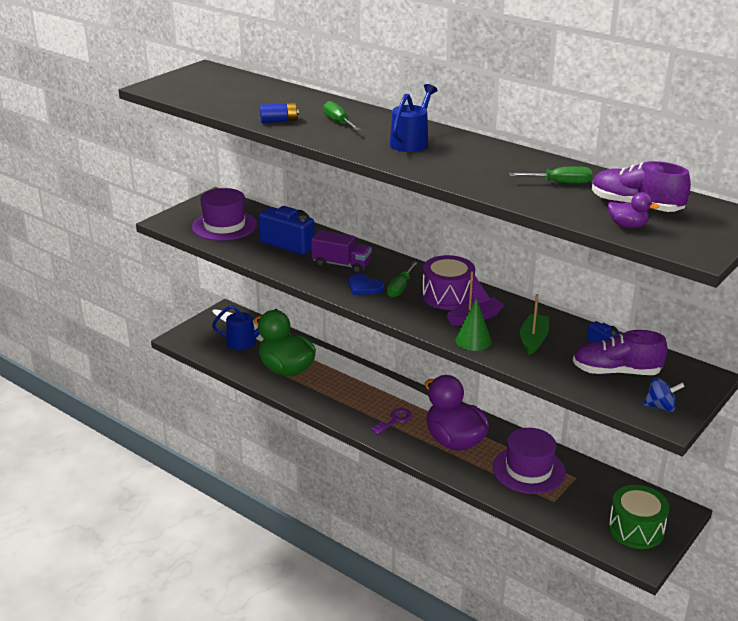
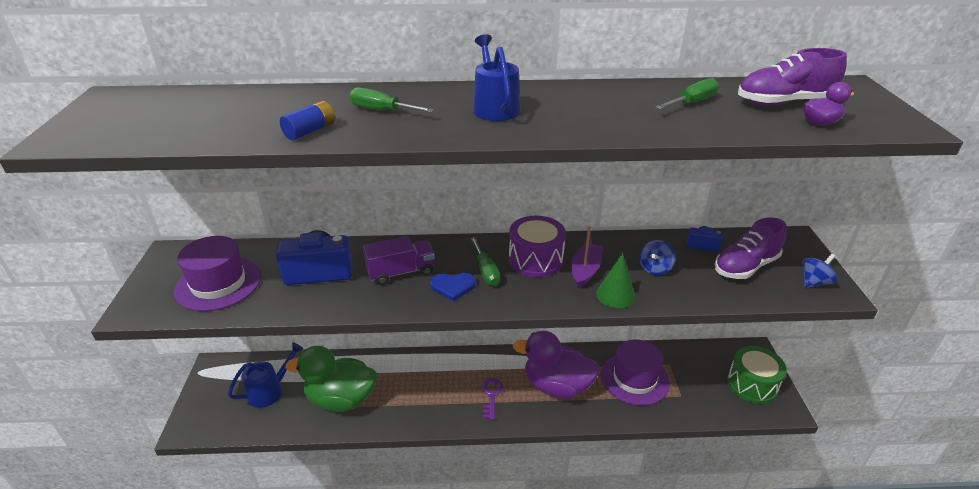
camera: 40 degrees left, 5 degrees up
(533, 340) = (654, 268): green boat -> blue spinning top

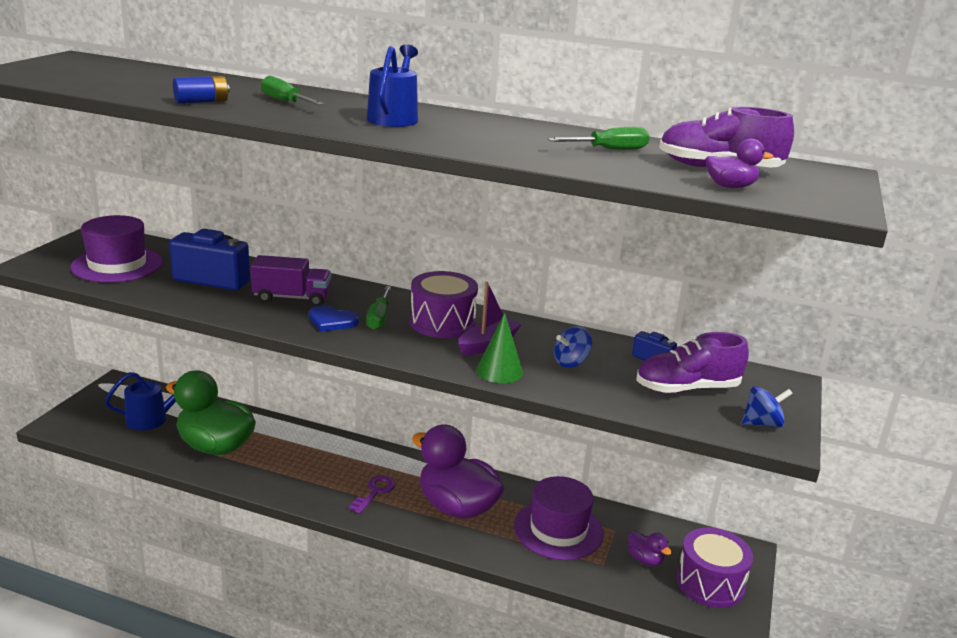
camera: 20 degrees right, 10 degrees down
(703, 381) = (645, 559): none -> purple duck
(752, 384) = (710, 583): green drum -> purple drum

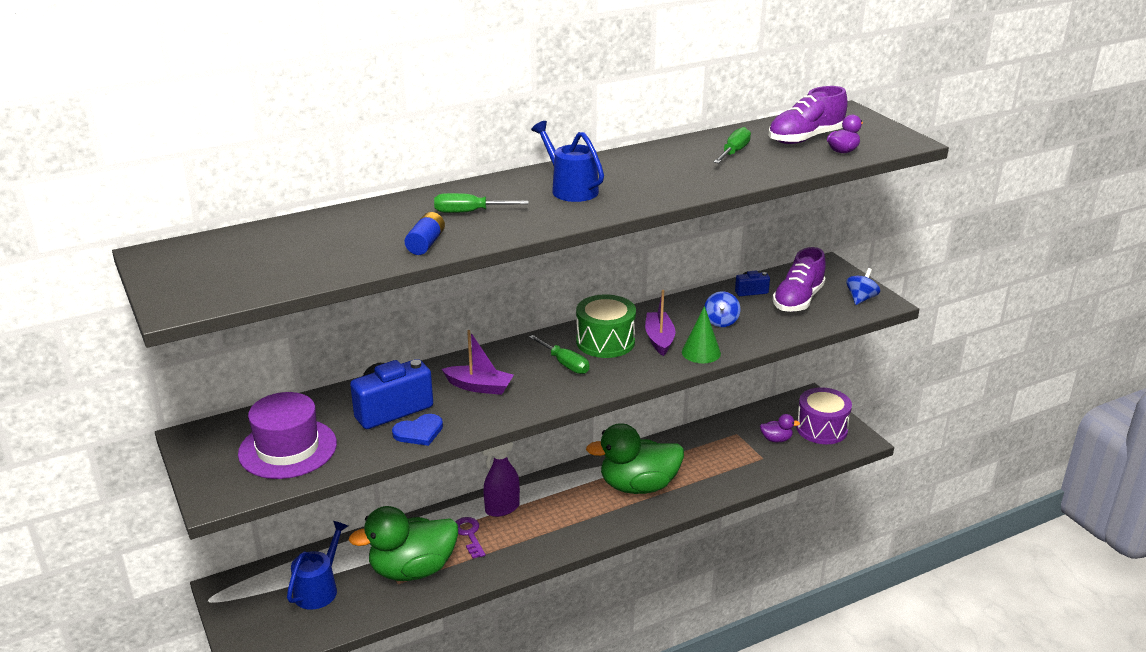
camera: 45 degrees left, 5 degrees up
(292, 298) = (479, 387): purple truck -> purple boat
(332, 321) = (543, 385): blue heart -> blue heart (419, 432)
(336, 452) = (502, 508): none -> purple spray bottle
(375, 492) = (576, 515): purple key -> purple key (469, 535)
(442, 322) = (605, 342): purple drum -> green drum
(457, 507) = (638, 486): purple duck -> green duck
(558, 530) = (711, 456): purple hat -> none

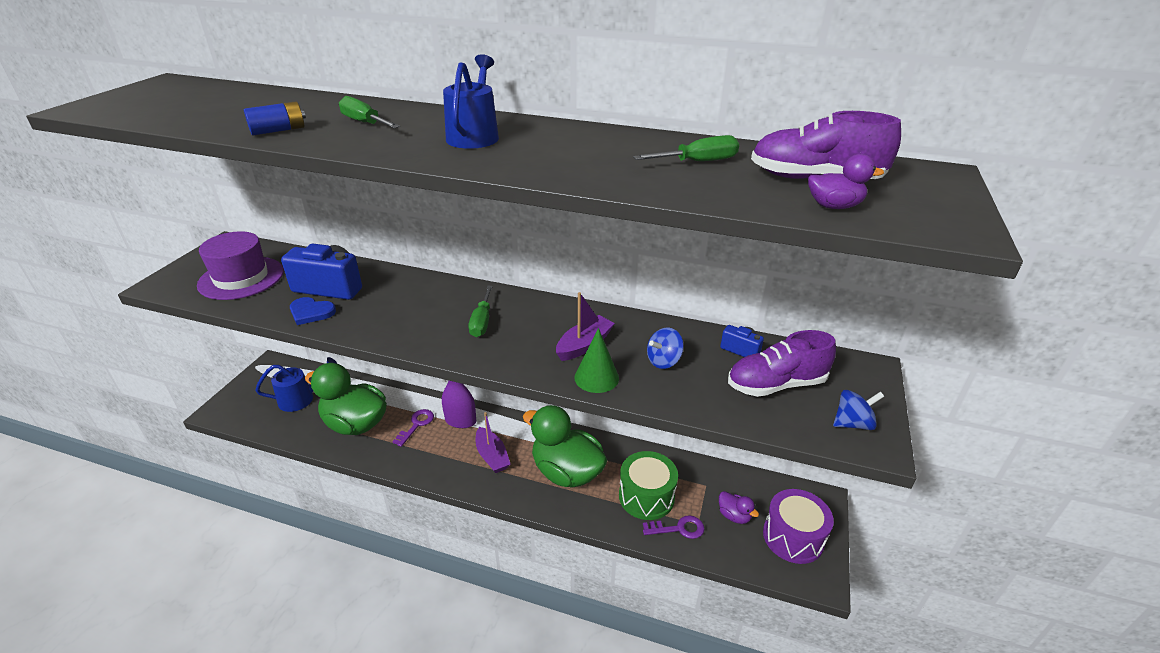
camera: 45 degrees right, 5 degrees up
(479, 387) = (401, 304): purple boat -> purple boat (492, 456)
(605, 342) = (541, 322): green drum -> green drum (646, 496)
(756, 468) = (678, 528): none -> purple key

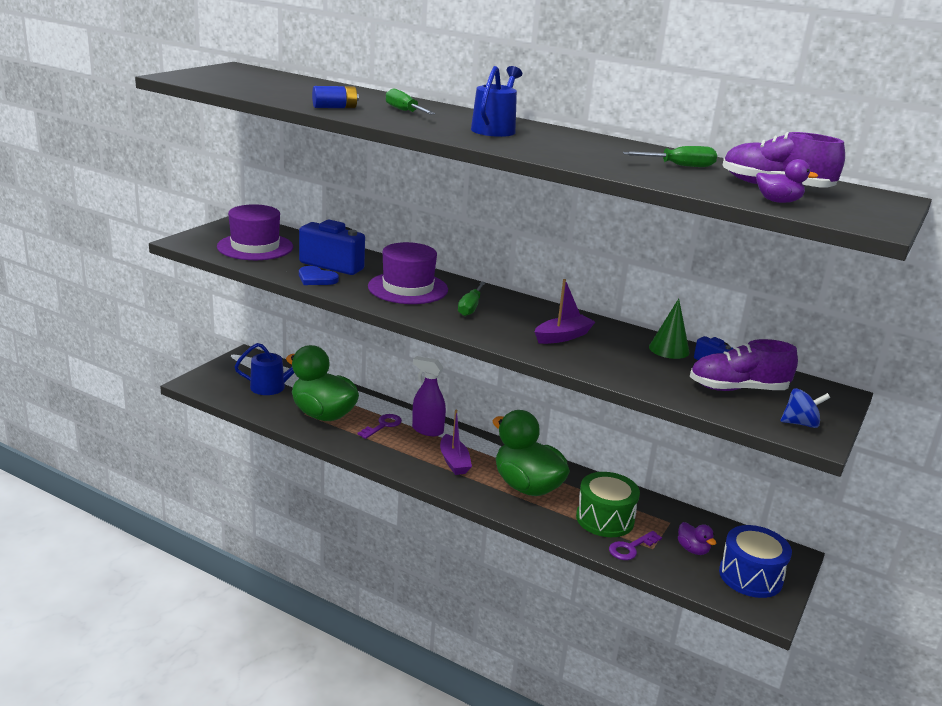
camera: 10 degrees right, 10 degrees down
(412, 307) = (408, 288): none -> purple hat
(596, 377) = (568, 358): green cone -> green cone (669, 349)
(663, 361) = (635, 358): blue spinning top -> none
(678, 528) = (631, 548): purple key -> purple key turned 135 degrees clockwise
(793, 537) = (750, 576): purple drum -> blue drum

